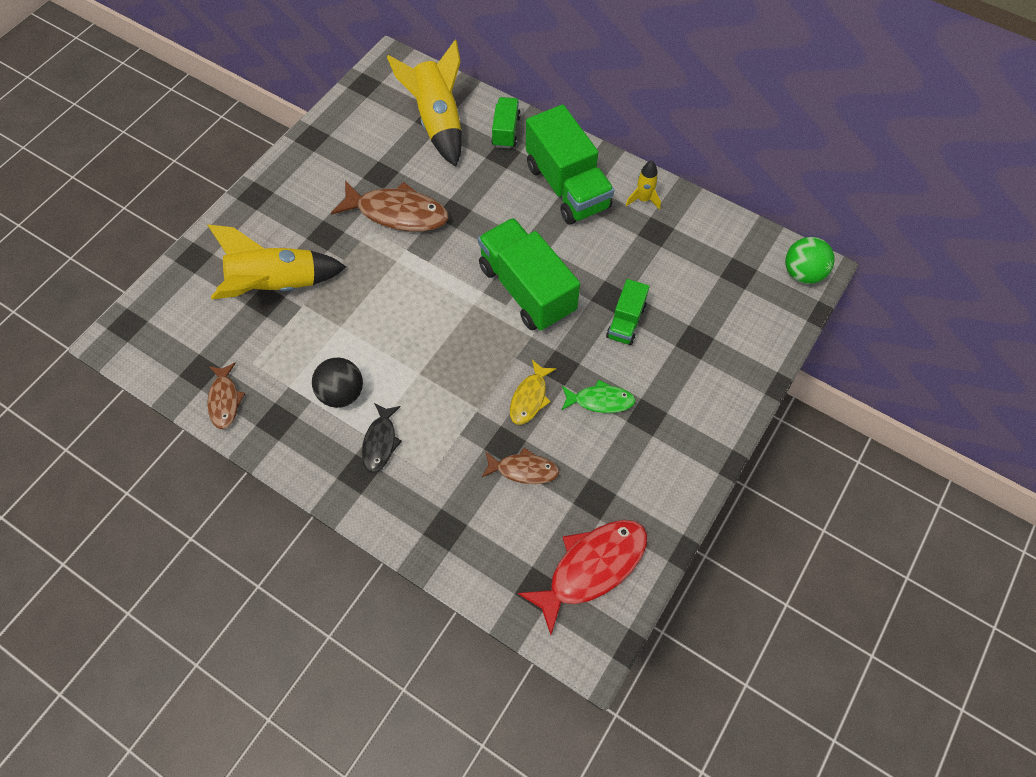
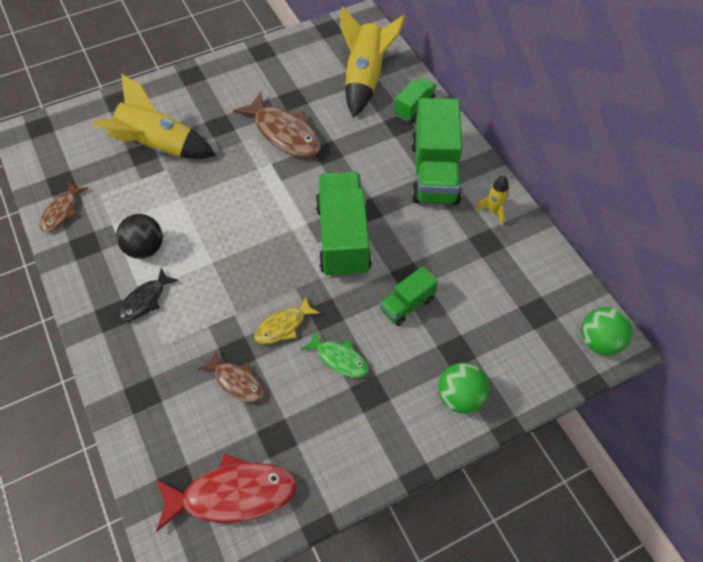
camera: 30 degrees right, 5 degrees down
(724, 379) = (460, 397): none -> green ball

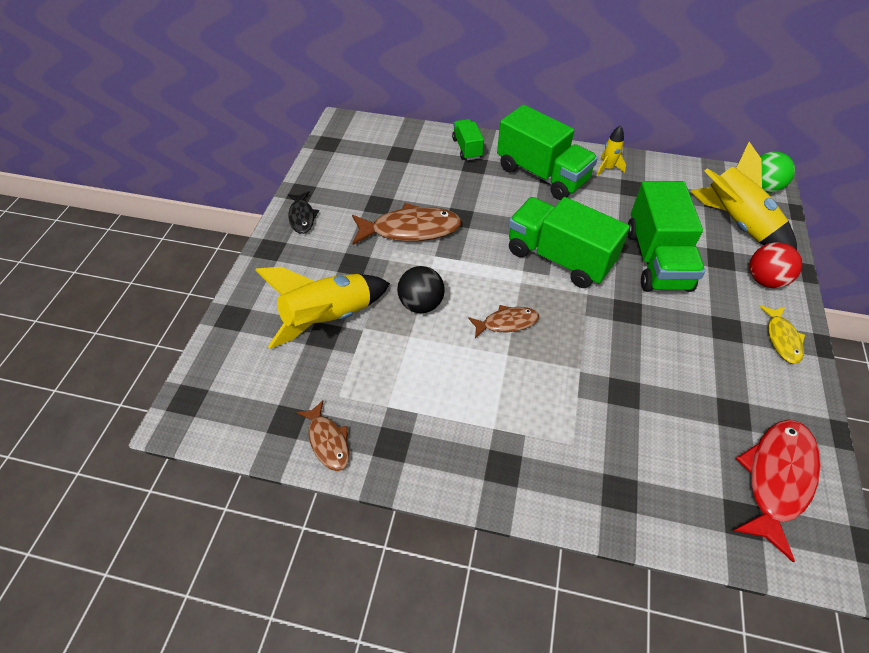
camera: 50 degrees left, 5 degrees down
(145, 248) = (444, 396): black ball -> black ball (421, 304)
(145, 300) = (507, 429): black fish -> black fish (302, 217)
(236, 382) = (655, 409): brown fish -> brown fish (507, 323)
(283, 326) = (619, 344): yellow fish -> yellow fish (782, 339)
(339, 359) = (680, 328): green fish -> none
(365, 79) = (407, 155): yellow rocket -> yellow rocket (736, 223)
(407, 305) = (656, 259): green truck -> green truck, size x1.95
(460, 397) = (764, 280): green ball -> red ball

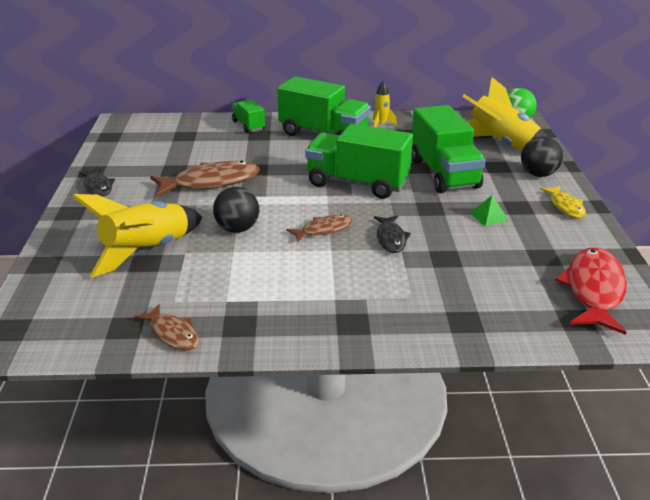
camera: 15 degrees left, 20 degrees down
(573, 351) = (391, 239): none -> black fish
(689, 337) = (489, 216): none -> green pyramid
(764, 280) = (538, 174): red ball -> black ball

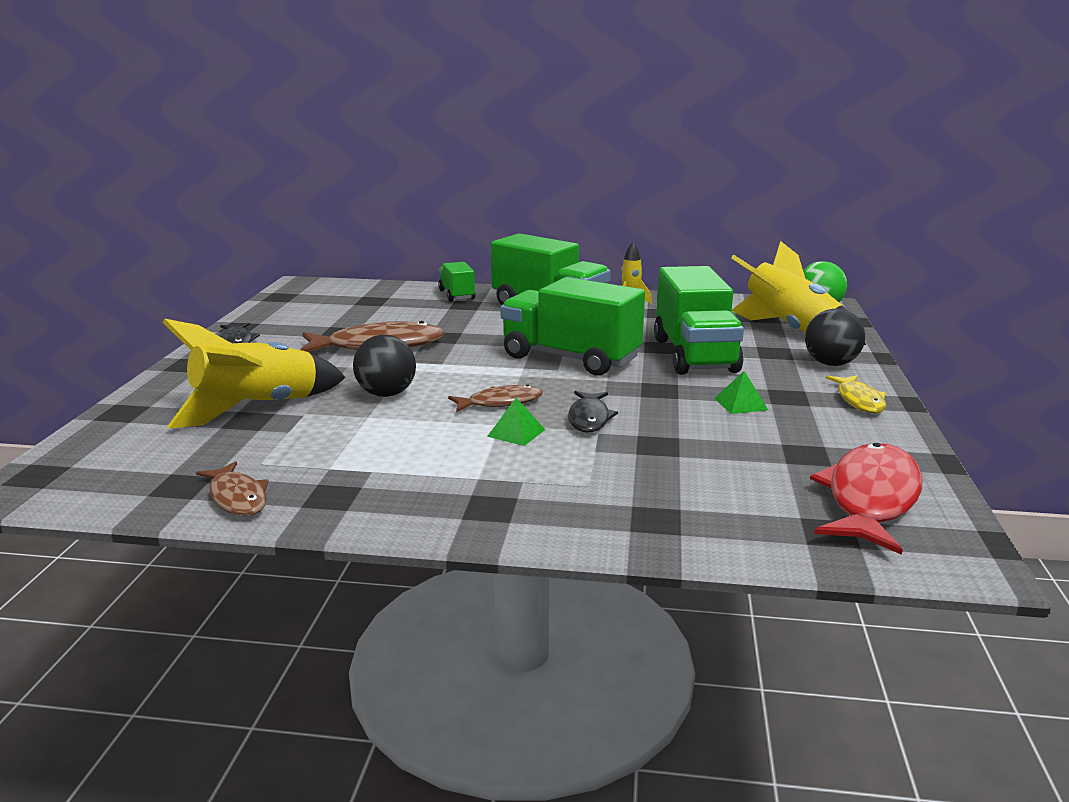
camera: 10 degrees right, 10 degrees down
(345, 256) = (516, 433): none -> green pyramid

